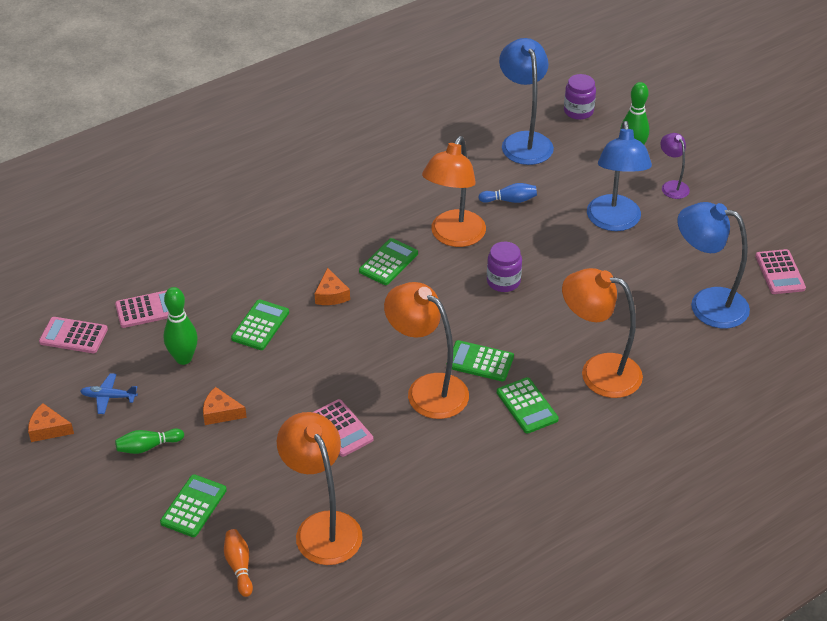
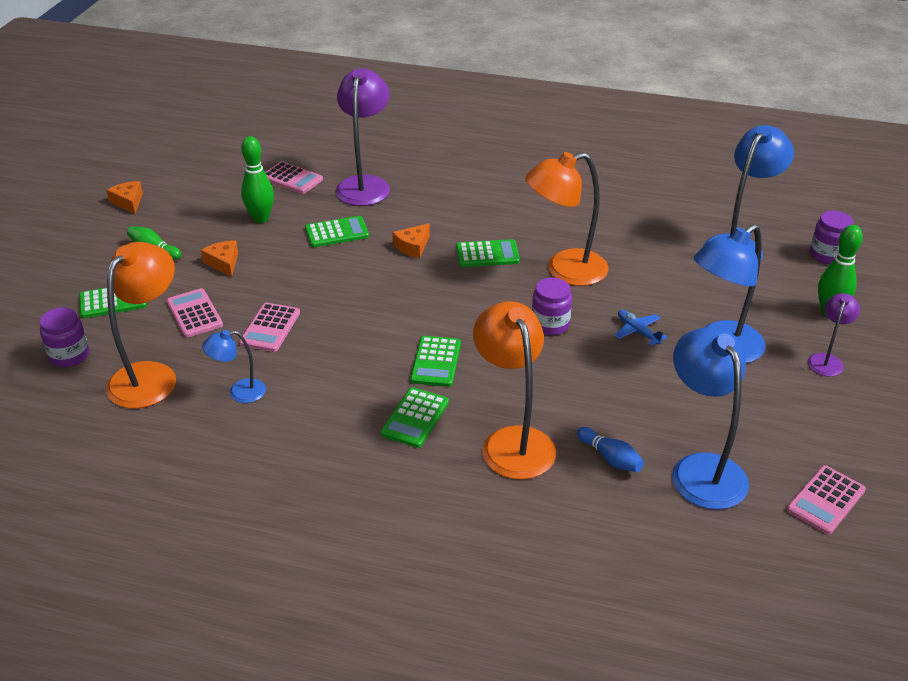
camera: 50 degrees right, 5 degrees down
(73, 336) = (230, 165): pink calculator -> pink calculator (194, 314)
(109, 397) = (186, 209): blue plane -> blue plane (637, 331)
(212, 273) = (365, 184): none -> purple lamp
(239, 566) = (69, 355): orange bowling pin -> purple jar
(399, 485) = (239, 392): none -> blue lamp
(427, 389) = (367, 350): orange lamp -> none
(480, 361) = (436, 362): green calculator -> green calculator turned 150 degrees counterclockwise
(510, 200) = (654, 276): blue bowling pin -> blue bowling pin (610, 458)

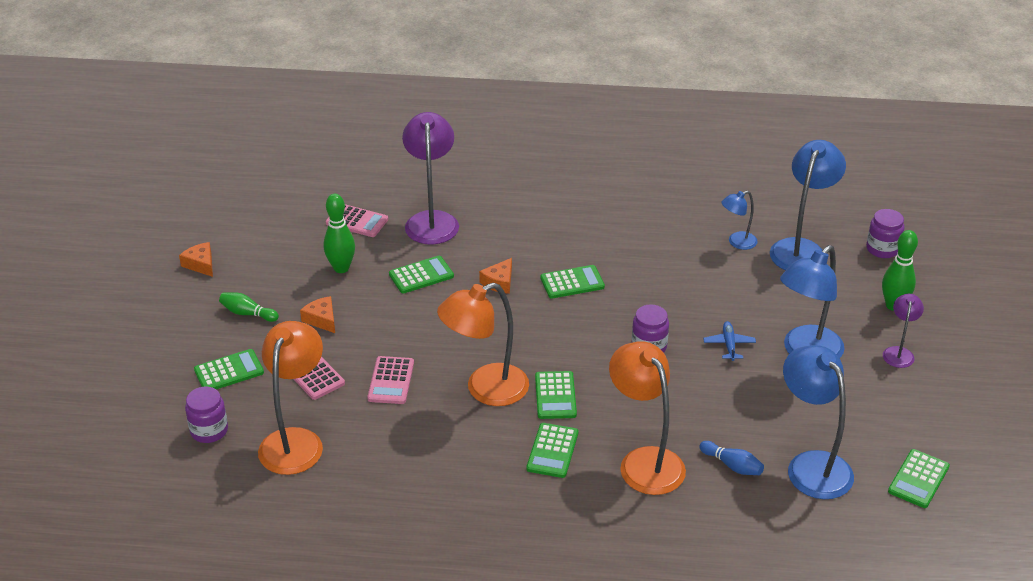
camera: 10 degrees left, 0 degrees up
(239, 392) = (384, 447): blue lamp -> blue lamp (737, 242)
(565, 270) = (648, 291): orange lamp -> orange lamp (485, 389)
(637, 331) = (729, 345): blue plane -> blue plane turned 45 degrees clockwise
(825, 500) = (918, 479): pink calculator -> green calculator

